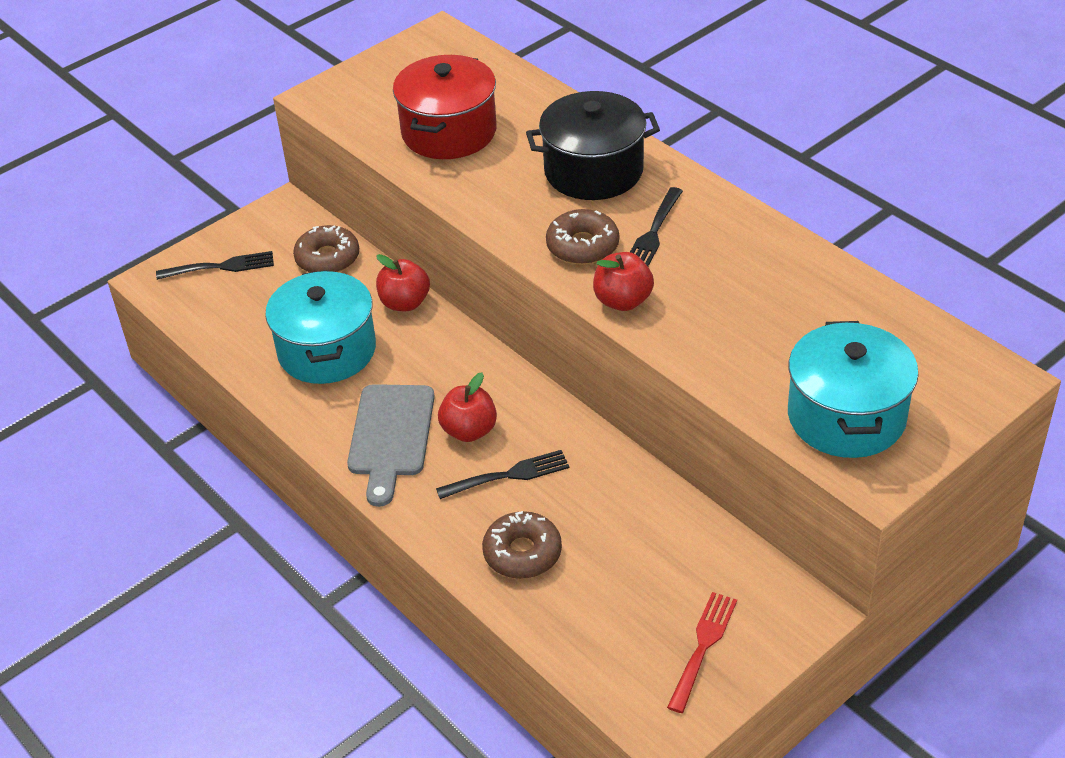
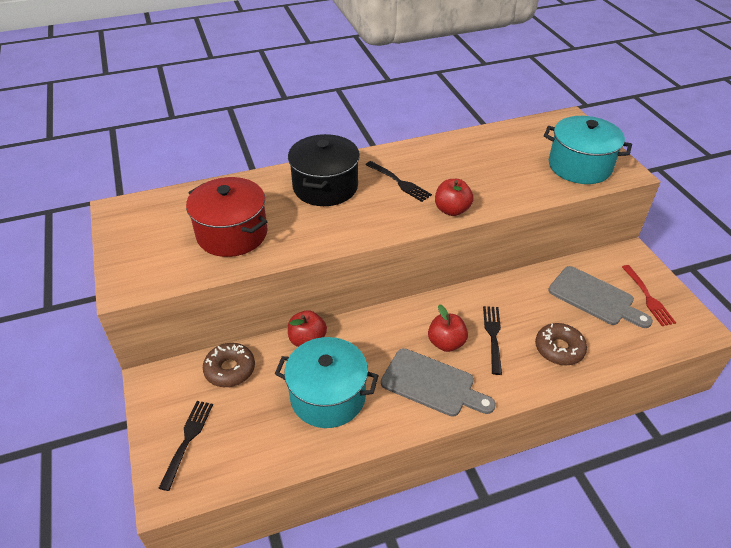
camera: 70 degrees left, 0 degrees up
(582, 246) = (392, 211): brown donut -> none
(660, 577) = (594, 297): none -> grey cutting board
(703, 647) = (648, 297): red fork -> red fork turned 150 degrees counterclockwise

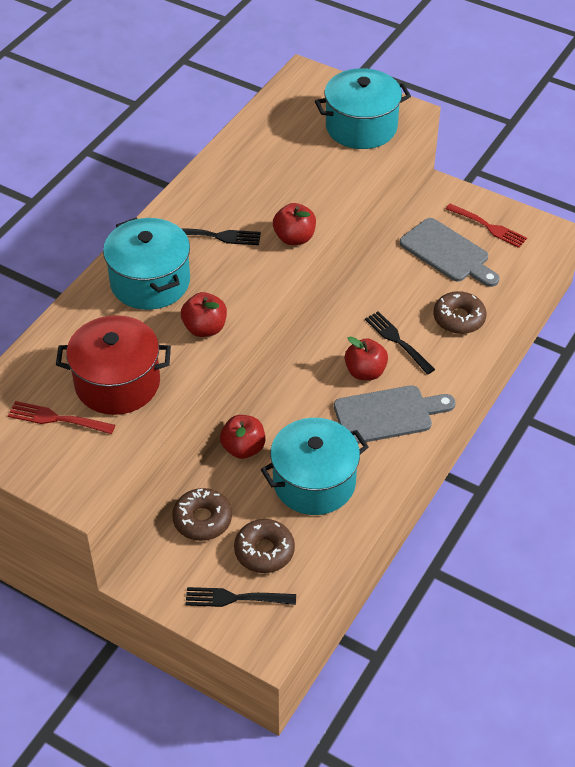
camera: 40 degrees left, 5 degrees up
(173, 233) = (57, 418): none -> red fork
(187, 440) = (235, 598): black fork -> black fork turned 60 degrees counterclockwise
(242, 421) = (264, 551): none -> brown donut
(325, 187) = (150, 282): black pot -> turquoise pot
(325, 232) = (205, 328): none -> red apple
(594, 297) = (447, 253): grey cutting board -> grey cutting board turned 45 degrees clockwise

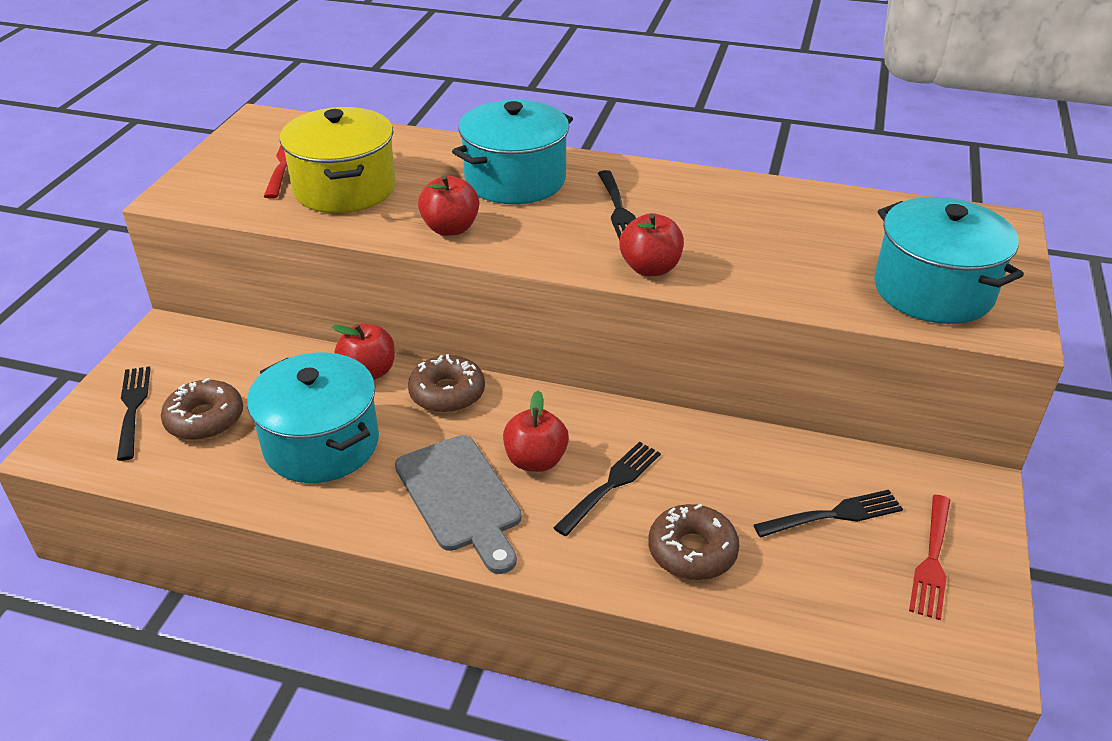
camera: 75 degrees right, 10 degrees down
(117, 383) = (344, 188): red pot -> yellow pot
(202, 519) = (252, 360): brown donut -> brown donut (447, 393)
(447, 253) = (834, 515): grey cutting board -> black fork

